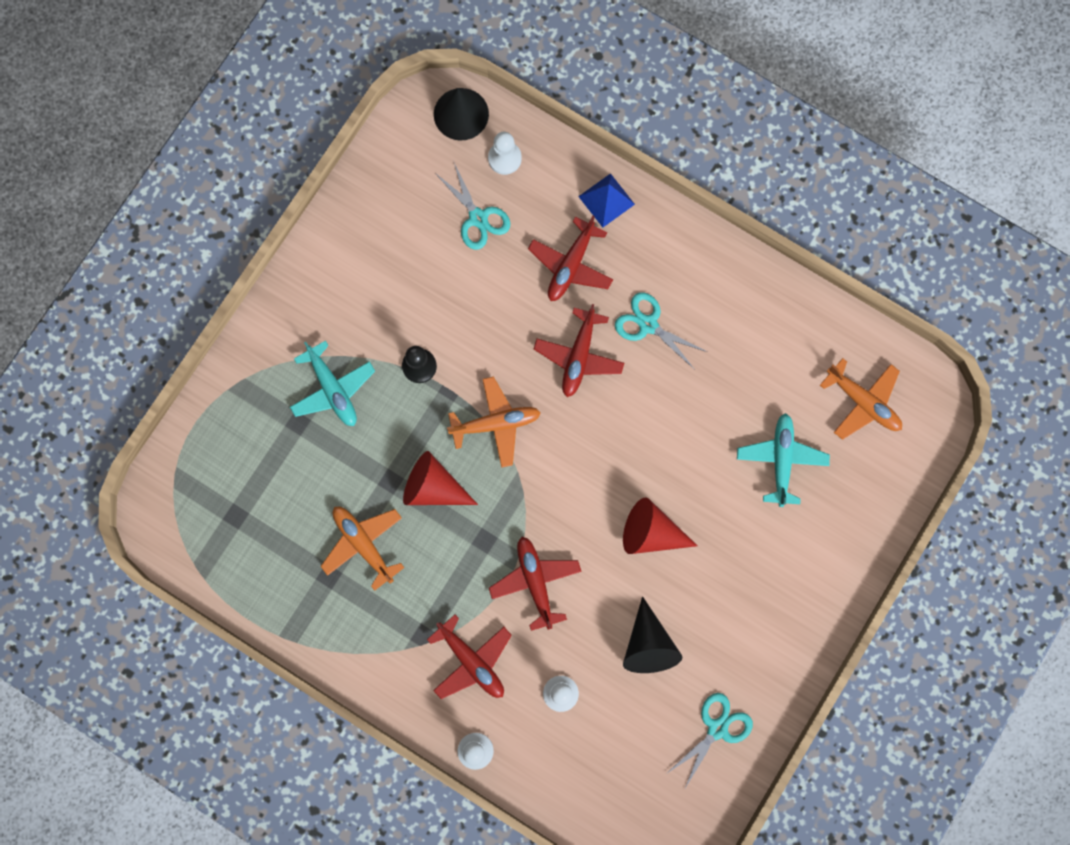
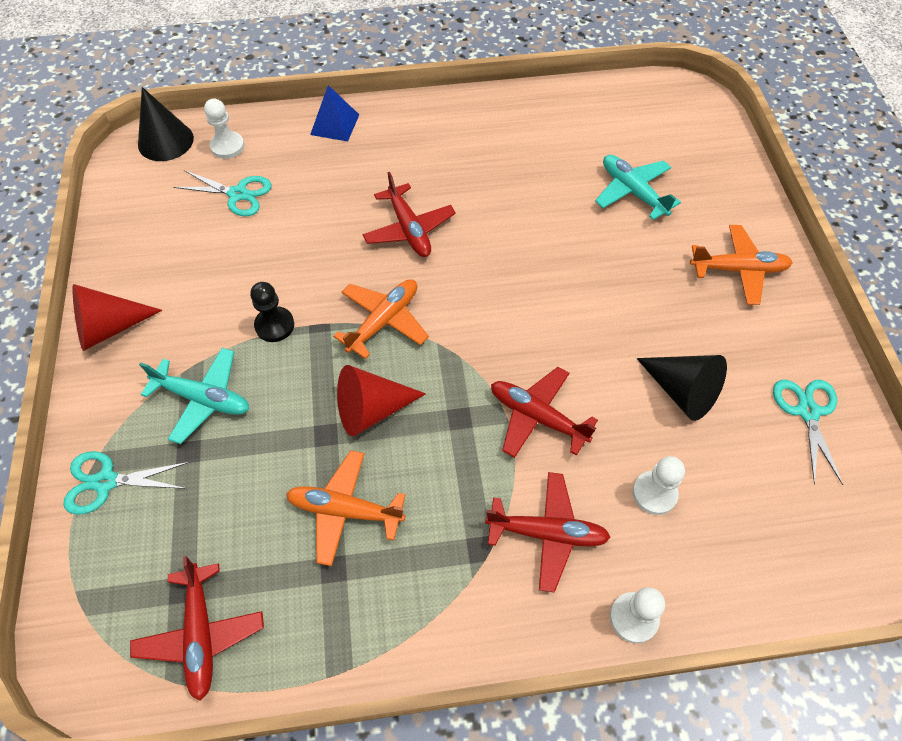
camera: 40 degrees left, 20 degrees down
(571, 265) = (345, 177): red plane -> red plane (201, 634)
(648, 324) = (443, 175): turquoise scissors -> turquoise scissors (106, 482)
(651, 532) = (592, 307): red cone -> red cone (109, 328)
(863, 402) = (646, 122): orange plane -> orange plane (738, 270)

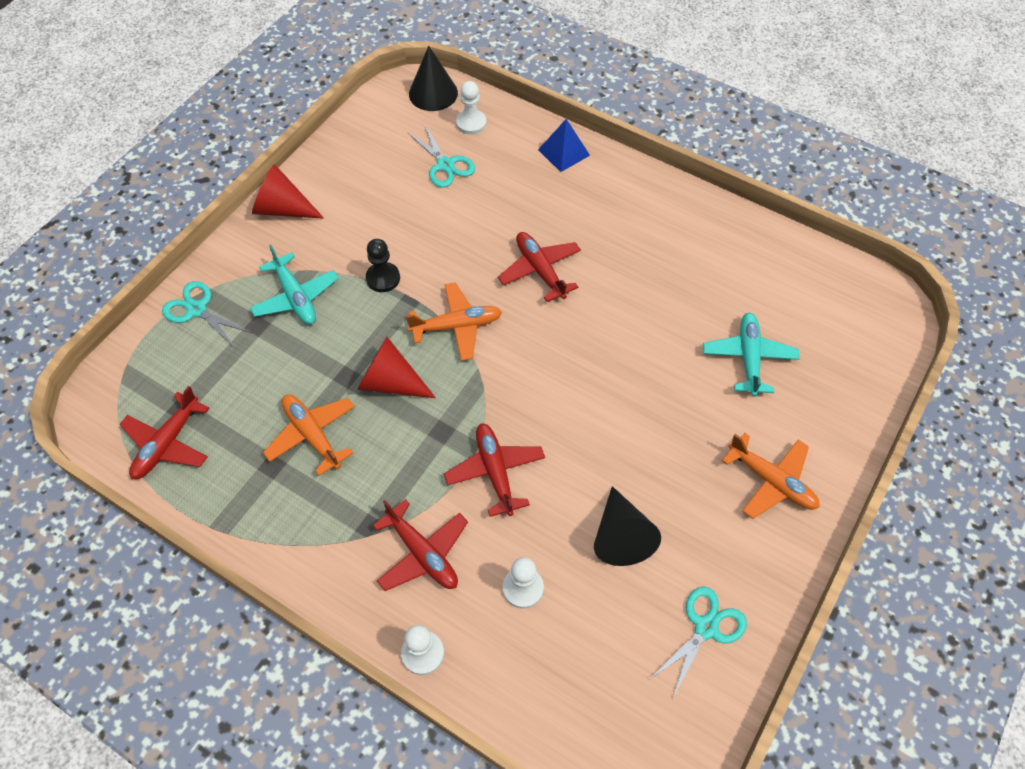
camera: 40 degrees right, 0 degrees up
(409, 229) = (540, 270): red plane -> red plane turned 135 degrees clockwise

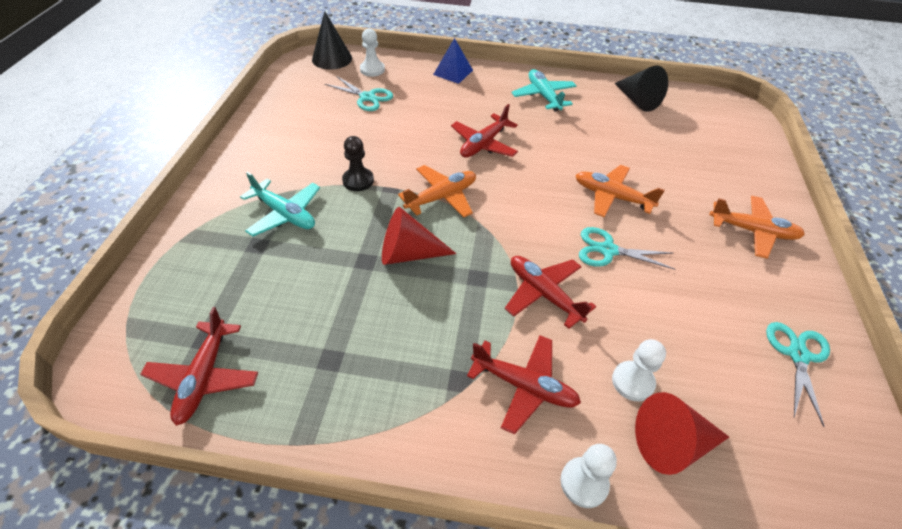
camera: 25 degrees left, 10 degrees down
(197, 309) = (188, 249): turquoise scissors -> turquoise scissors (608, 250)
(282, 209) = (240, 154): red cone -> red cone (671, 443)
(312, 435) = (358, 319): orange plane -> orange plane (611, 197)
(540, 270) = (483, 144): red plane -> red plane turned 90 degrees counterclockwise
(621, 536) = (679, 308): black cone -> black cone (637, 100)
(748, 358) = (671, 159): turquoise plane -> turquoise plane (543, 96)

